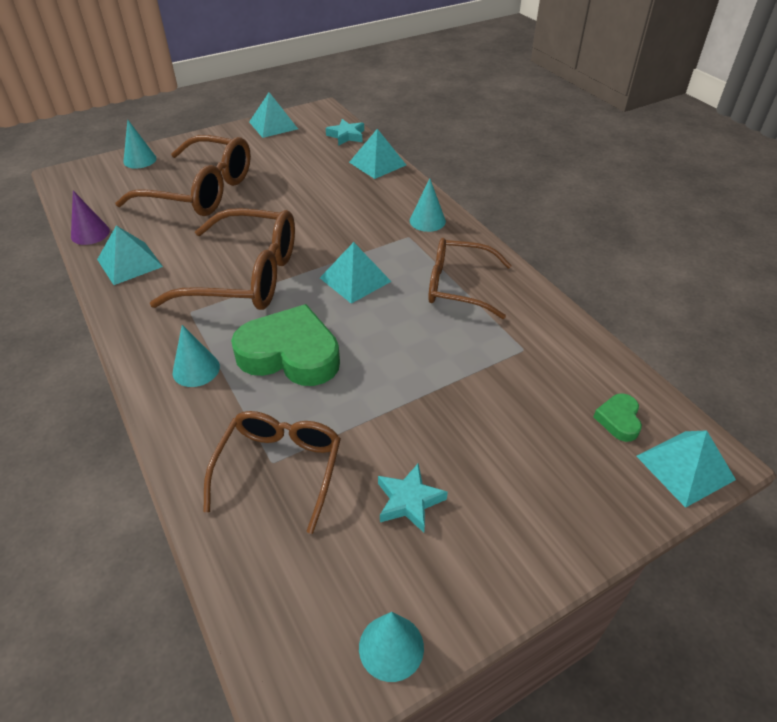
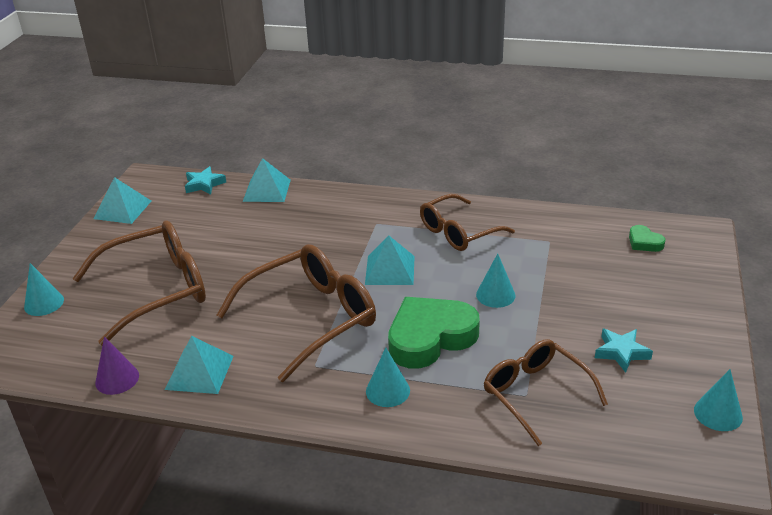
camera: 45 degrees left, 10 degrees down
(427, 221) = (371, 206): turquoise cone -> turquoise cone (495, 295)
(685, 467) = (700, 242): turquoise pyramid -> none

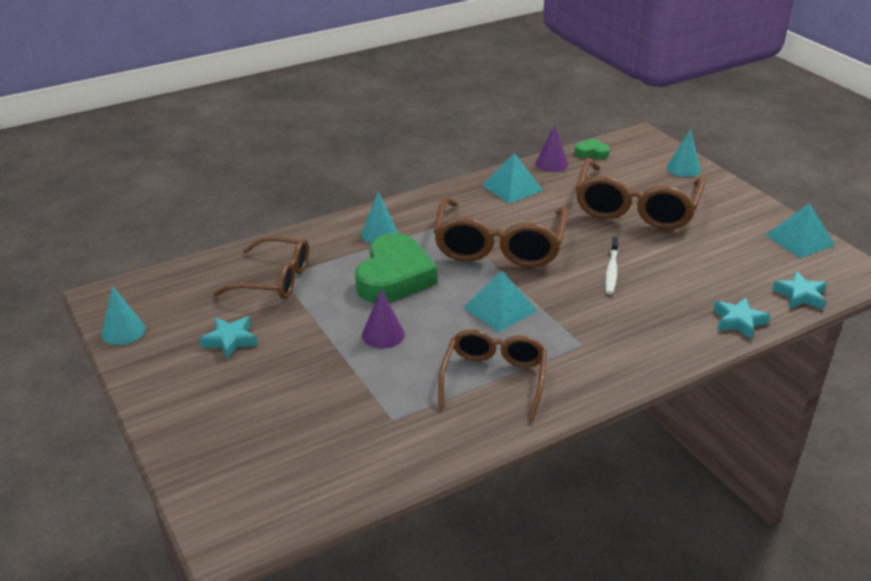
camera: 135 degrees right, 0 degrees up
(266, 190) = (738, 321): turquoise pyramid -> turquoise star
(272, 255) = (611, 270): none -> white toothbrush
(495, 295) = (383, 334): turquoise cone -> purple cone
(644, 242) = (288, 477): green heart -> green heart (591, 152)

